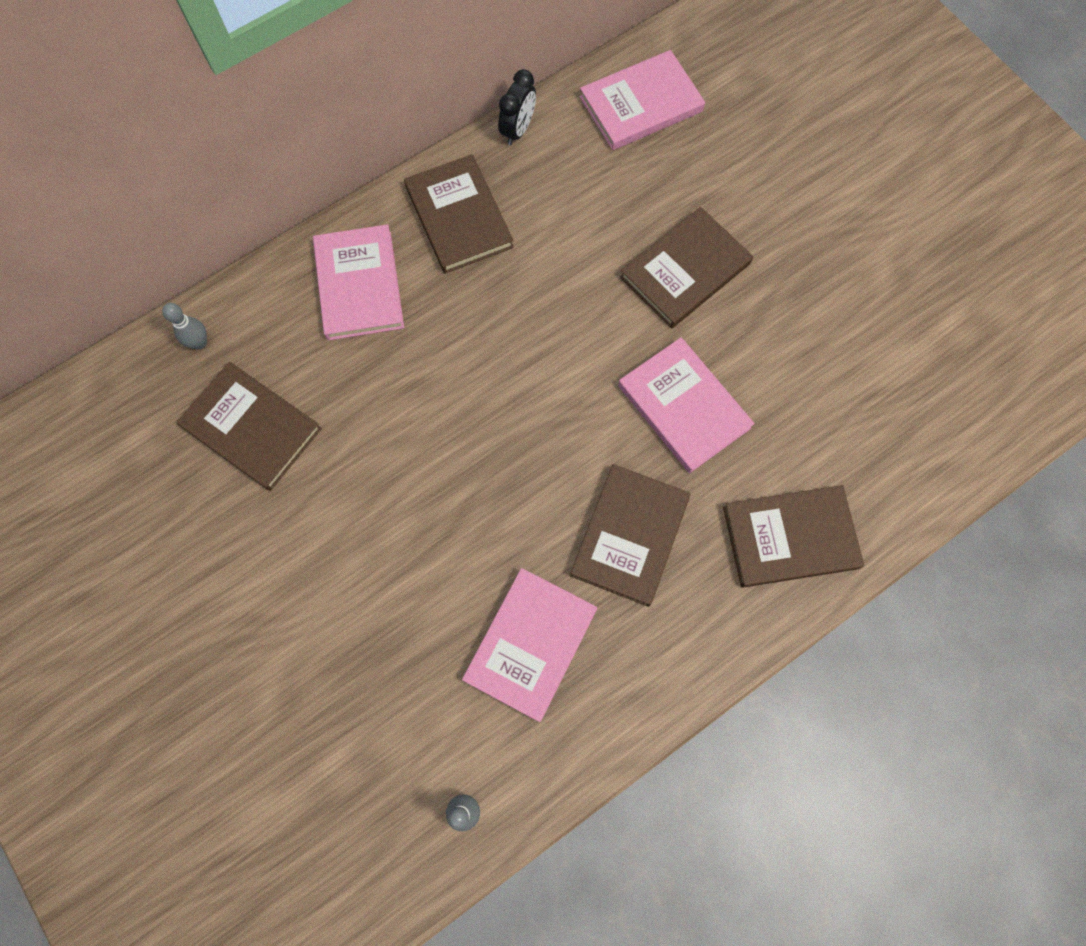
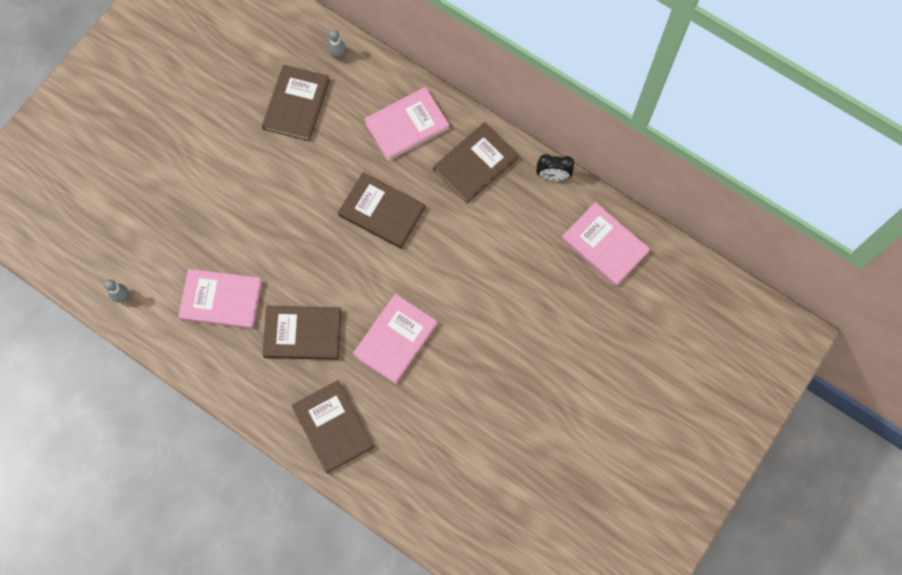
camera: 70 degrees right, 0 degrees up
(685, 270) = (490, 311): brown book -> brown book (381, 211)

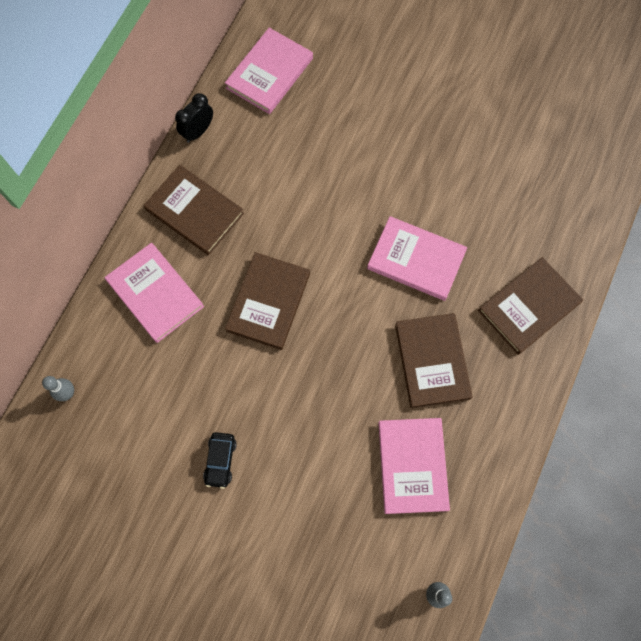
camera: 100 degrees left, 0 degrees up
(260, 158) = (220, 460): none -> black car
(296, 104) = (142, 430): brown book -> none
(553, 176) = (198, 132): black clock -> black clock turned 135 degrees counterclockwise

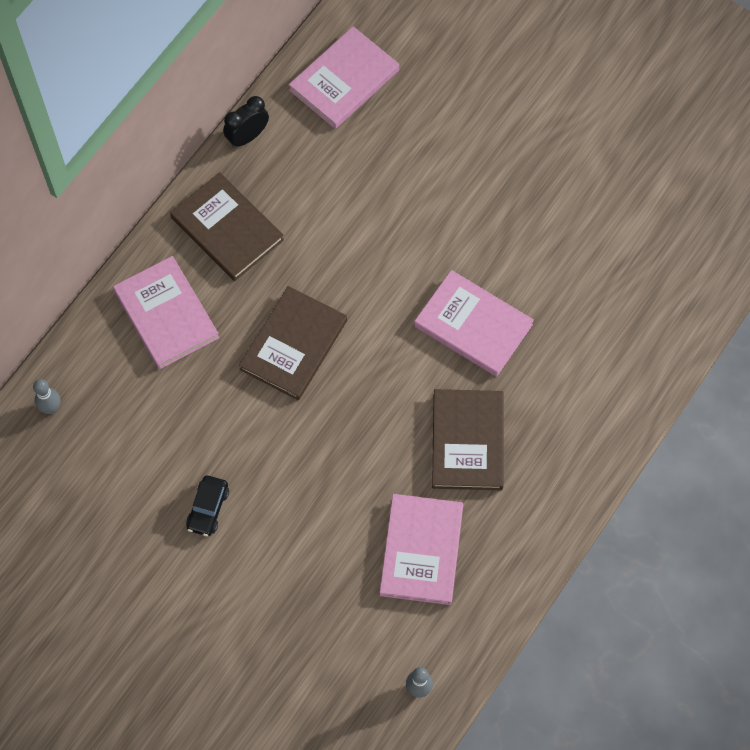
camera: 10 degrees right, 5 degrees down
(528, 307) = (592, 399): brown book -> none

